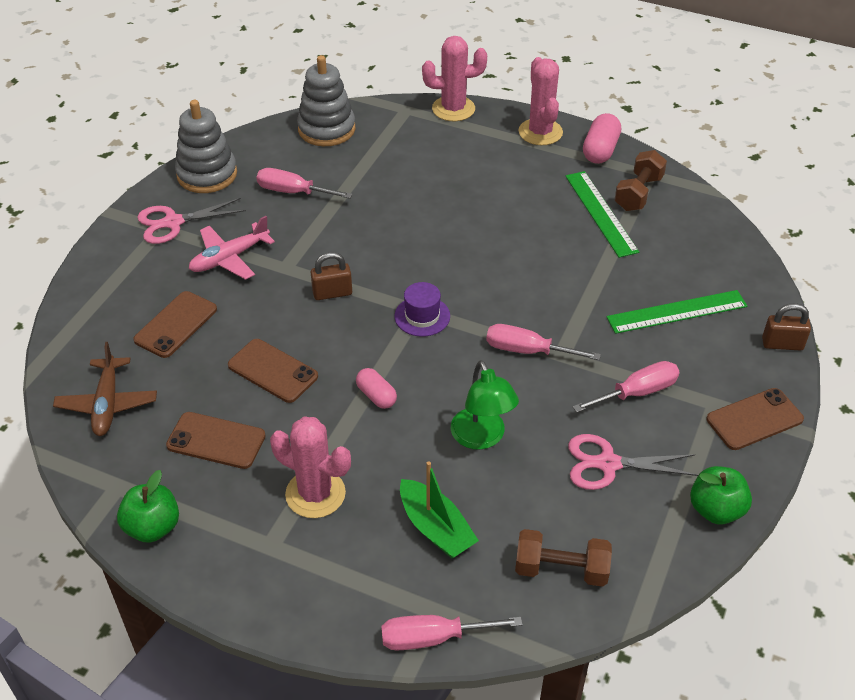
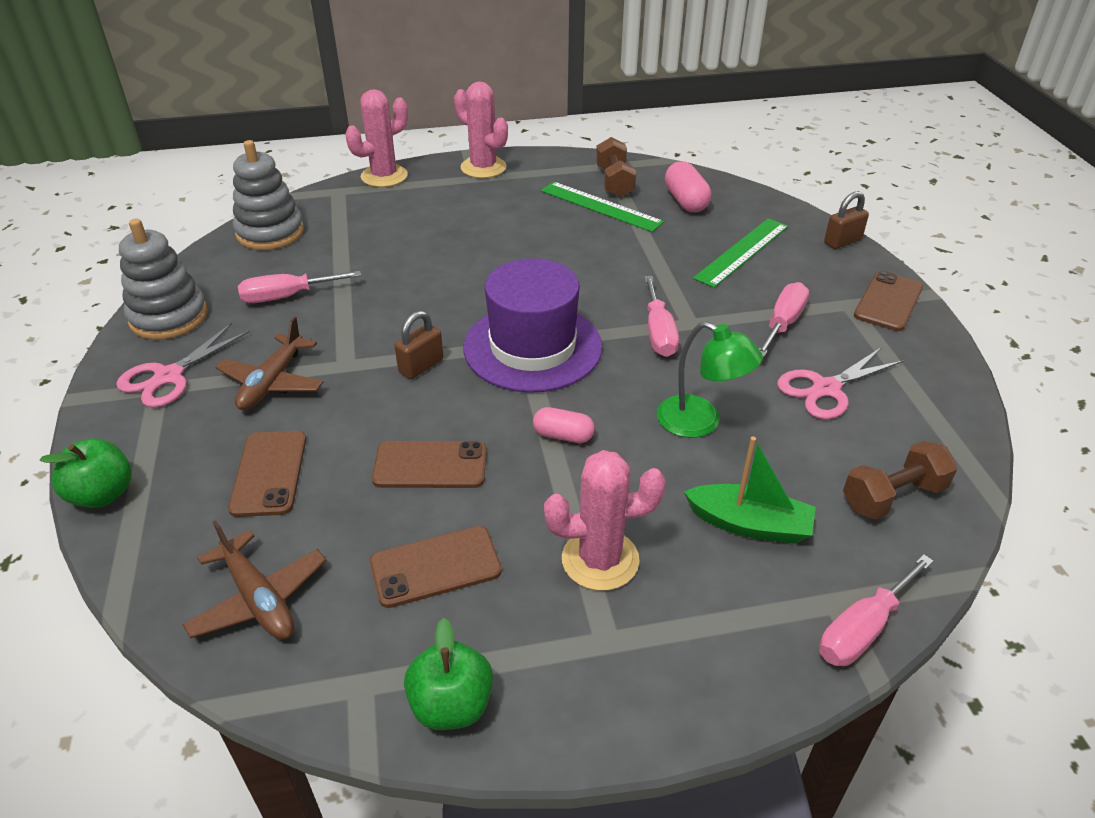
camera: 35 degrees left, 5 degrees down
(229, 258) = (272, 382): pink plane -> brown plane
(422, 316) = (533, 347): purple hat -> purple hat, size x2.15
(527, 351) = (658, 333): pink screwdriver -> pink screwdriver turned 75 degrees counterclockwise
(600, 150) = (549, 163): pink capsule -> pink capsule (686, 201)
(716, 510) = (944, 381): green apple -> green apple (102, 494)

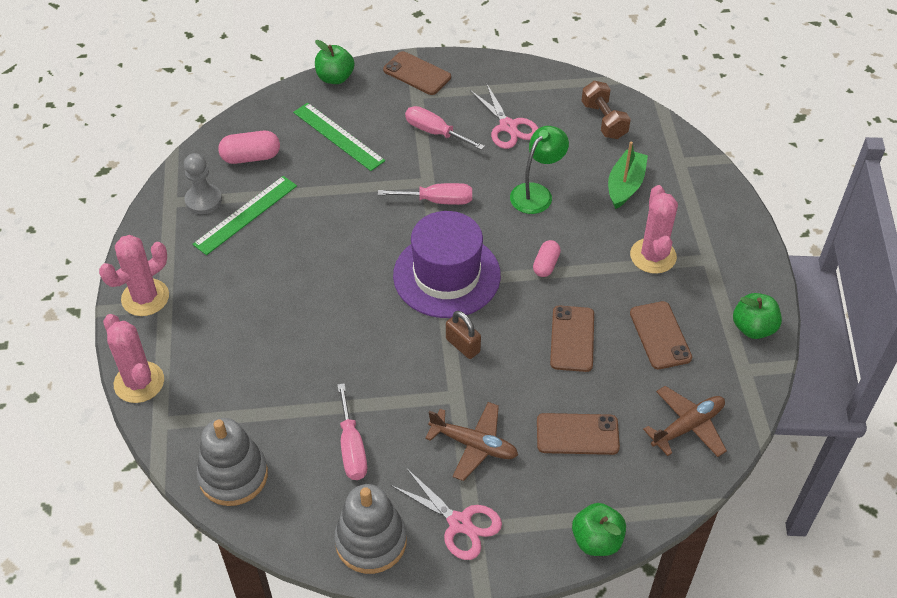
camera: 85 degrees left, 10 degrees up
(614, 182) = (203, 200): brown dumbbell -> grey pawn
(842, 241) = (335, 78): brown padlock -> green apple
(862, 629) = (696, 156): pink screwdriver -> none

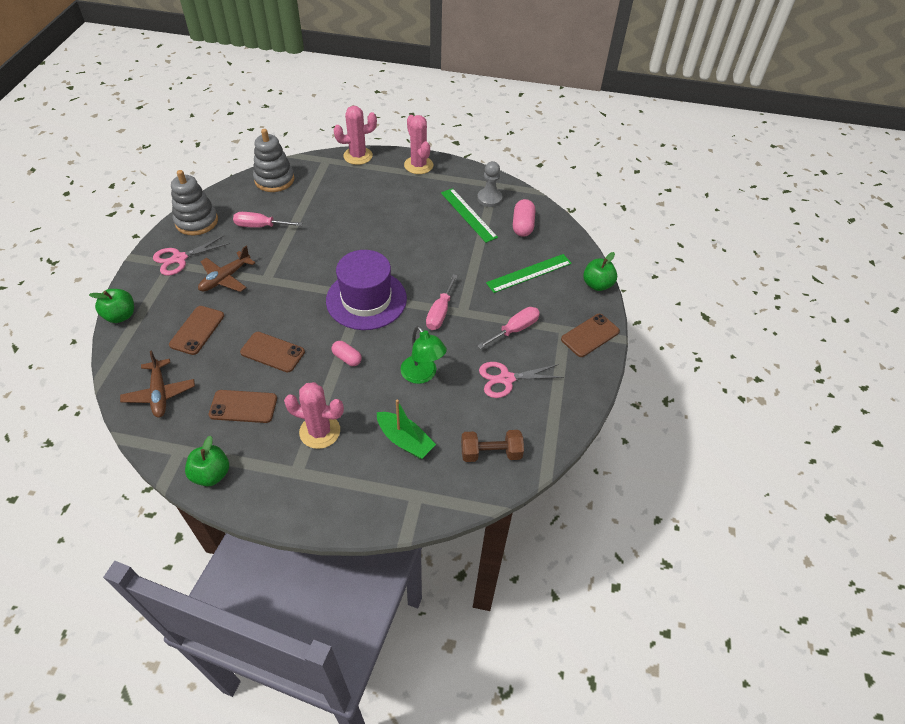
camera: 105 degrees right, 0 degrees up
(463, 345) = (302, 292): brown padlock -> none

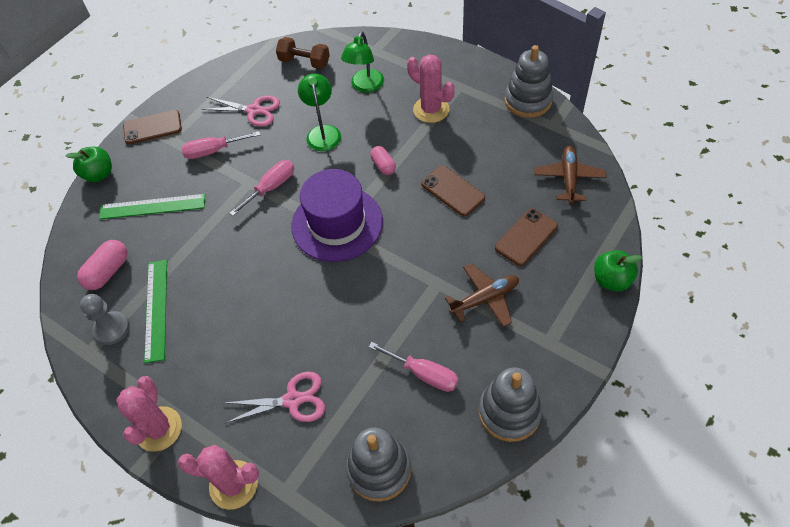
camera: 150 degrees left, 5 degrees up
(179, 258) = (538, 348): pink scissors -> pink scissors (293, 400)
(211, 474) = (528, 100): green apple -> grey stacking toy
(243, 406) = (492, 146): brown phone -> none
(405, 440) = (365, 86): green boat -> green lamp

